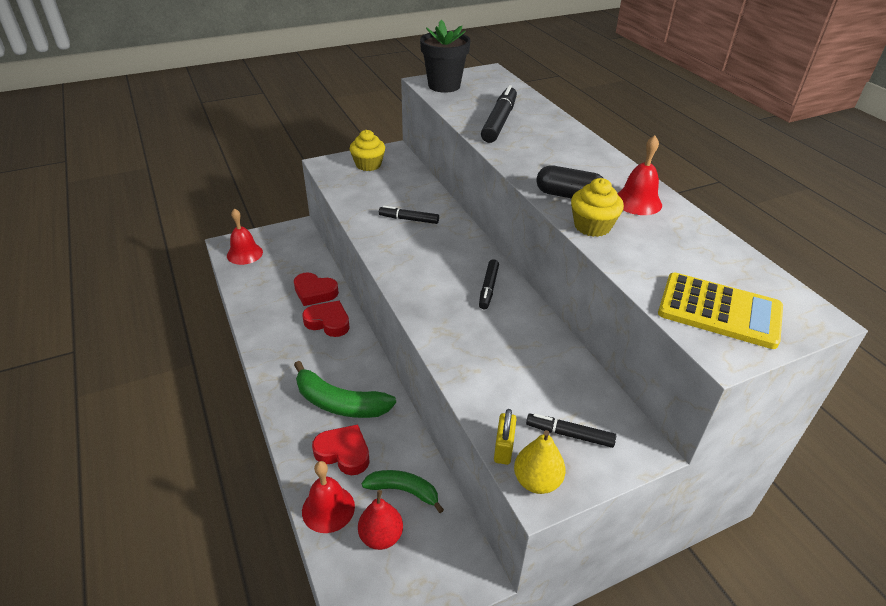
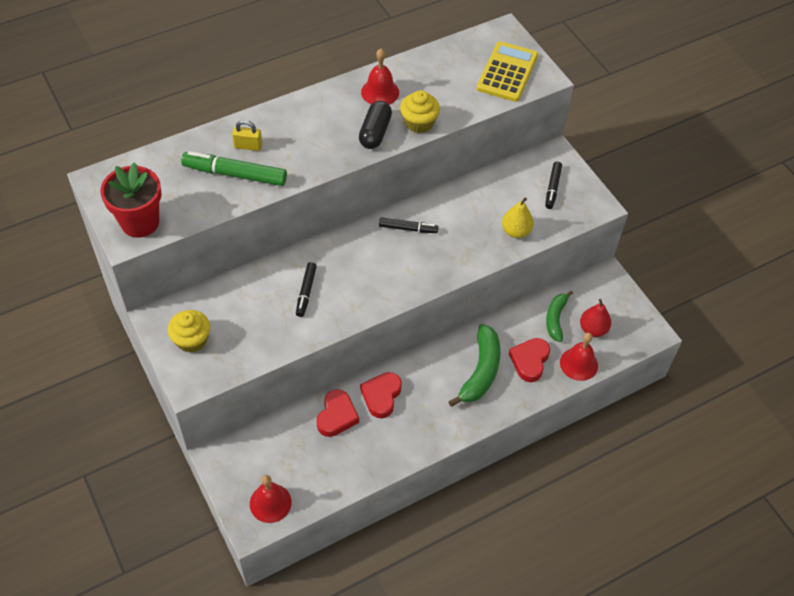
camera: 95 degrees left, 15 degrees up
(444, 86) = (140, 222): black flower pot -> red flower pot
(499, 121) = (235, 174): black marker -> green marker
(503, 448) = (571, 222): yellow padlock -> yellow padlock (248, 146)
(537, 481) = (591, 206): yellow pear -> yellow pear (516, 231)

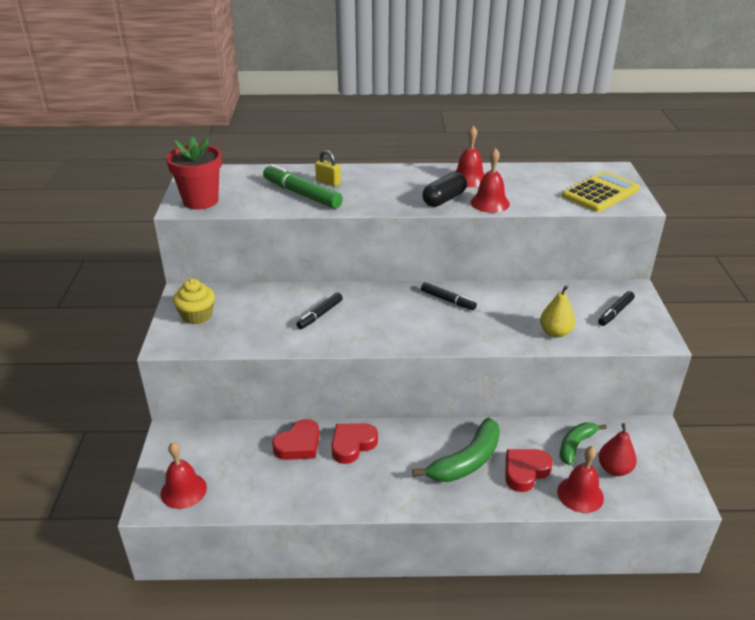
camera: 30 degrees right, 20 degrees down
(419, 122) = (490, 203): yellow cupcake -> red bell

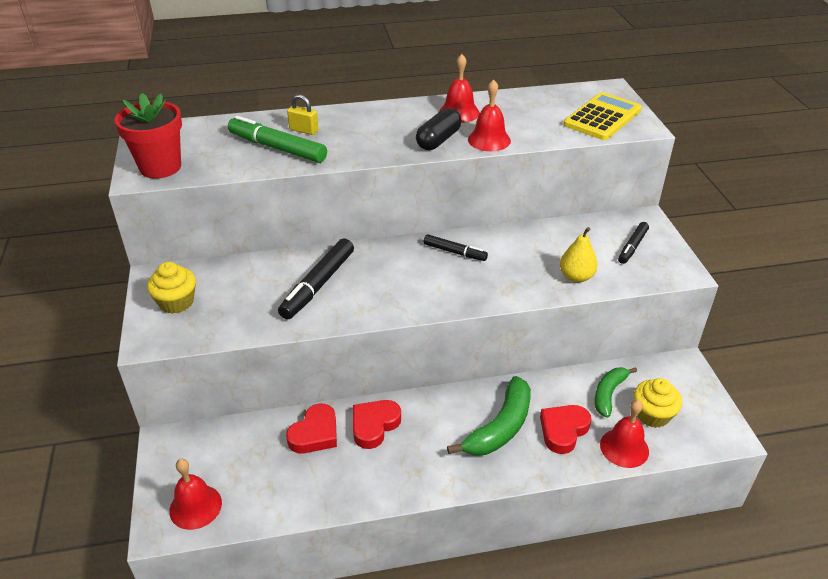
camera: 10 degrees left, 5 degrees up
(320, 315) = (318, 285): black marker -> black marker, size x1.68
(614, 469) = (652, 414): red pear -> yellow cupcake

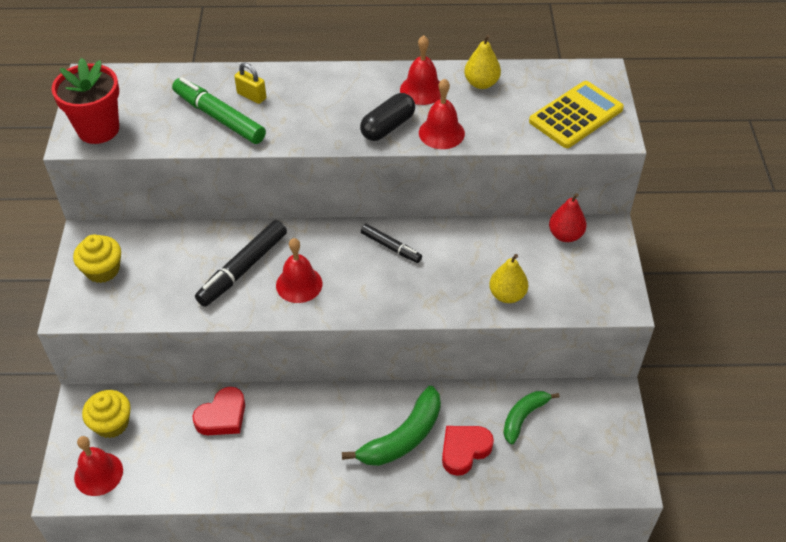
camera: 10 degrees right, 10 degrees up
(374, 425) = (281, 416): red heart -> none
(510, 104) = (481, 83): none -> yellow pear
(609, 226) = (565, 235): none -> red pear
(624, 448) = (519, 478): red bell -> red bell (299, 284)
(632, 247) = (580, 265): black marker -> none
(652, 414) = (560, 447): yellow cupcake -> yellow cupcake (111, 423)

